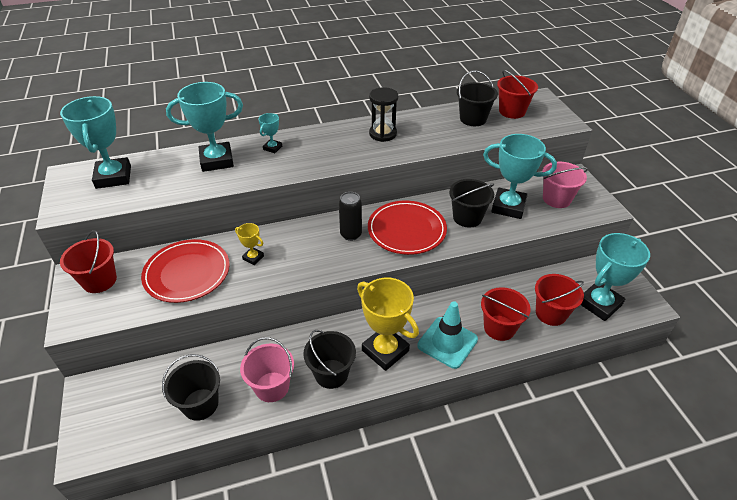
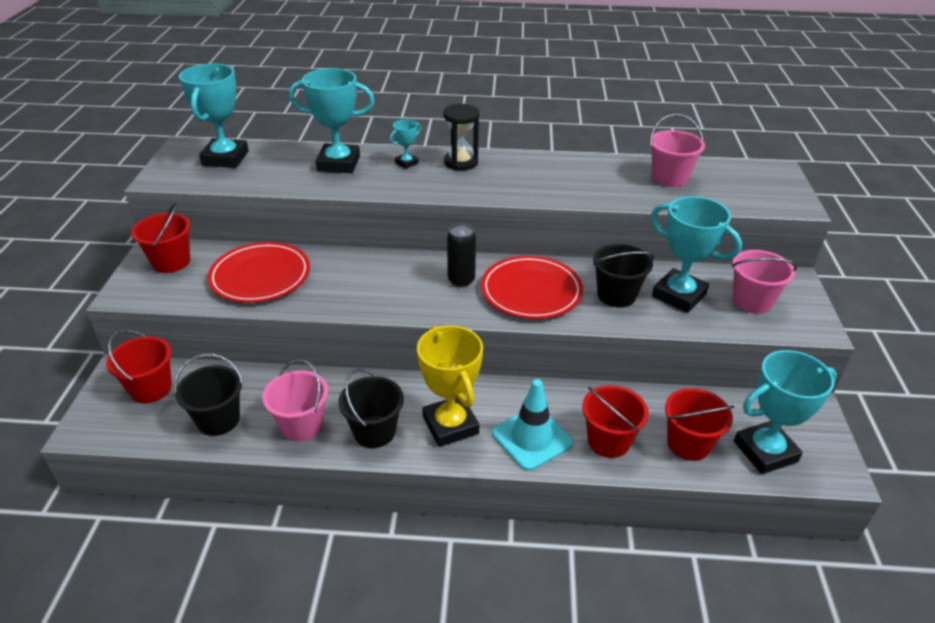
camera: 20 degrees right, 5 degrees down
(253, 258) = (338, 278): yellow trophy -> none
(383, 134) = (544, 173): black hourglass -> black hourglass (461, 162)
(473, 119) = (669, 178): black bucket -> pink bucket
(512, 111) = (728, 179): red bucket -> red bucket (151, 389)

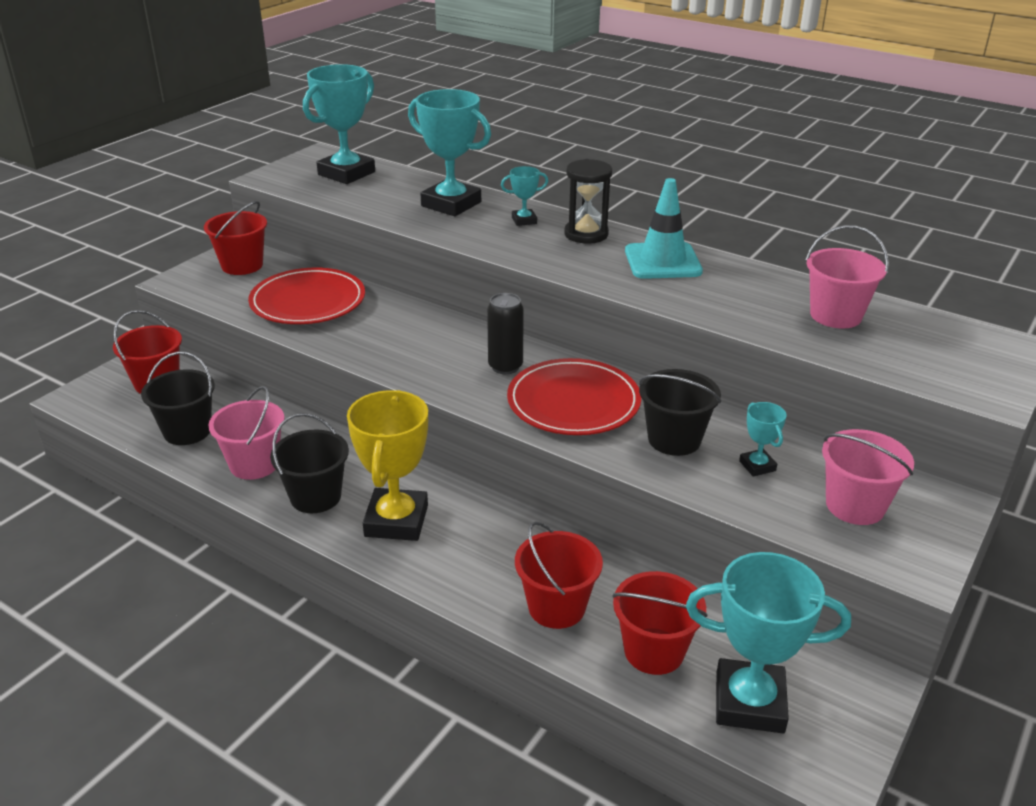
camera: 30 degrees right, 5 degrees down
(532, 438) = (471, 568): turquoise traffic cone -> turquoise traffic cone (662, 261)
(679, 295) = (757, 466): turquoise trophy -> turquoise trophy, size x0.47

